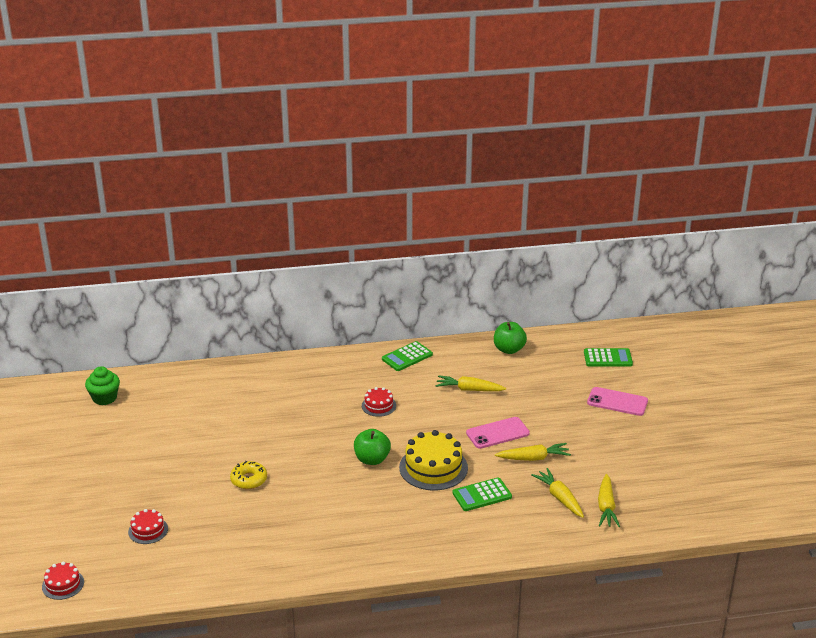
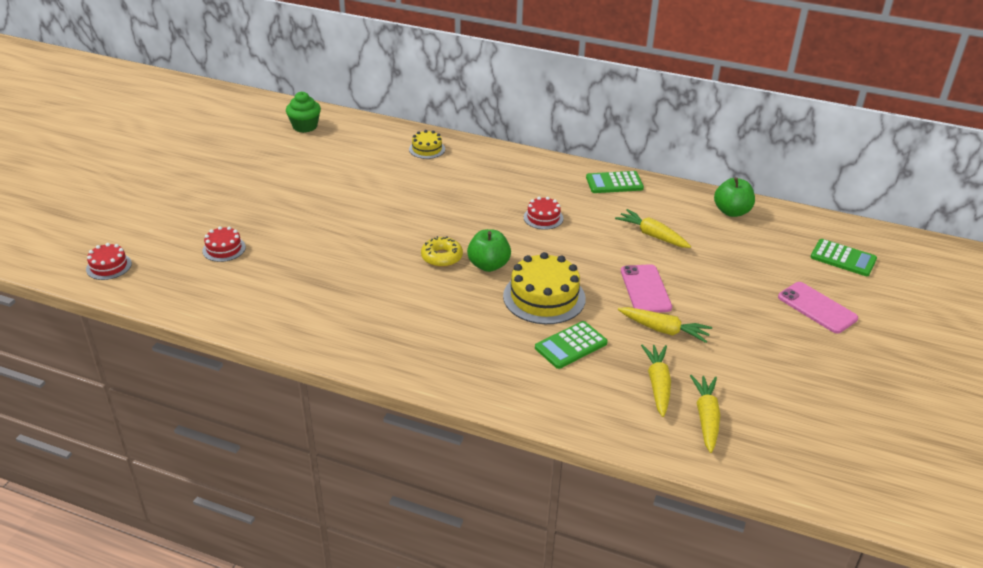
camera: 30 degrees right, 5 degrees up
(233, 381) = (427, 149): none -> yellow cake
(249, 480) = (355, 239): yellow donut -> yellow donut (442, 257)
(482, 495) = (571, 345): green calculator -> green calculator turned 45 degrees counterclockwise
(497, 433) = (645, 289): pink phone -> pink phone turned 75 degrees clockwise
(606, 507) = (706, 418): yellow carrot -> yellow carrot turned 150 degrees clockwise

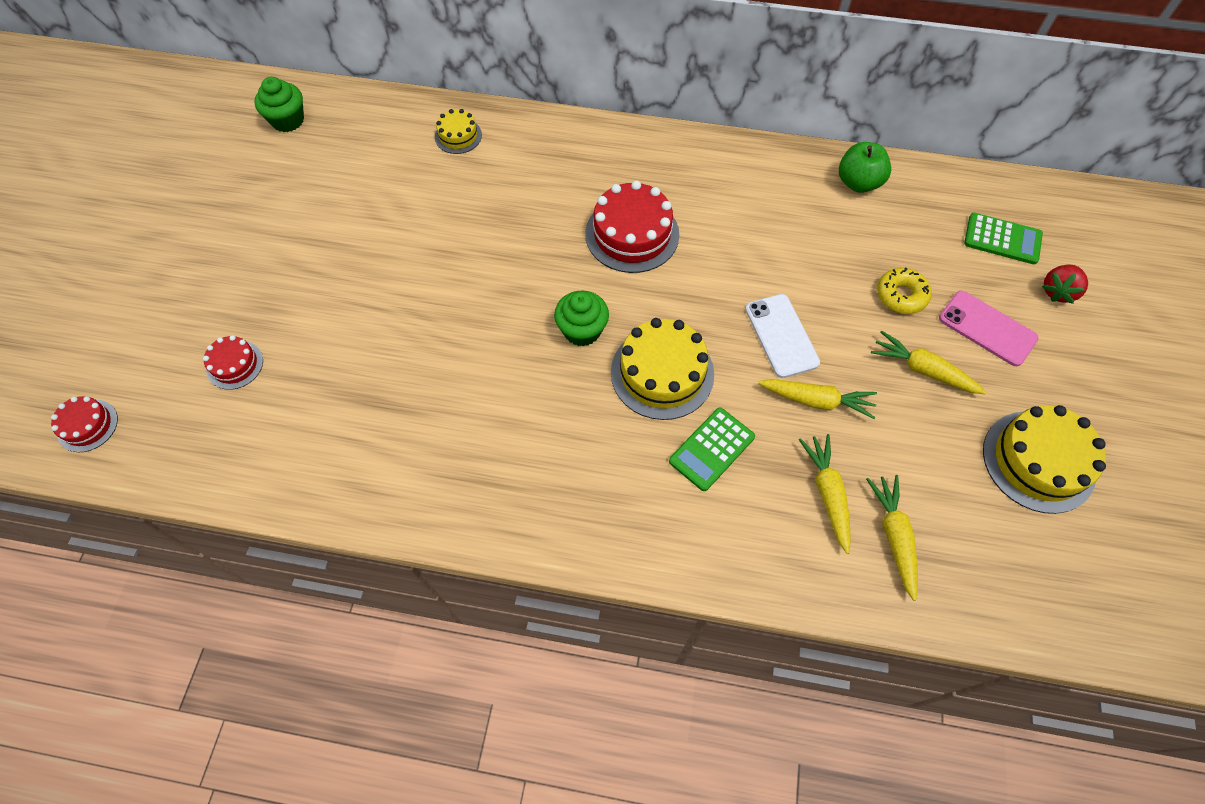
camera: 10 degrees left, 25 degrees up
(442, 257) = (520, 327): yellow donut -> yellow donut (901, 295)
(488, 265) = (582, 330): green apple -> green cupcake
(543, 218) = (632, 234): red cake -> red cake, size x1.86
(614, 183) = (707, 157): green calculator -> none
(645, 289) = (781, 336): pink phone -> white phone
(652, 235) = (771, 241): yellow carrot -> yellow carrot (923, 370)
(841, 391) = (1038, 461): none -> yellow cake
(882, 294) = (1057, 291): none -> red strawberry

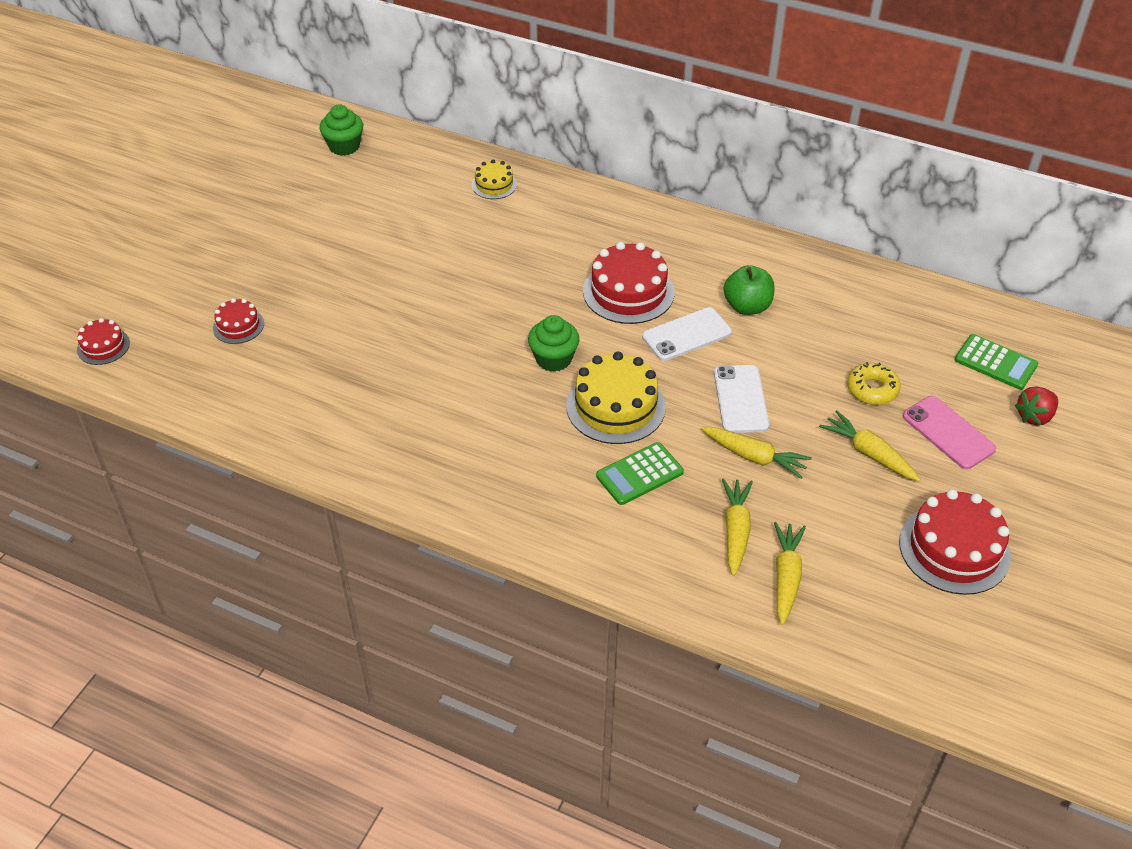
camera: 15 degrees right, 15 degrees down
(705, 272) = (686, 335): none -> white phone
(858, 182) = (867, 289): green apple -> green apple (747, 306)
(1038, 461) = (954, 549): yellow cake -> red cake

